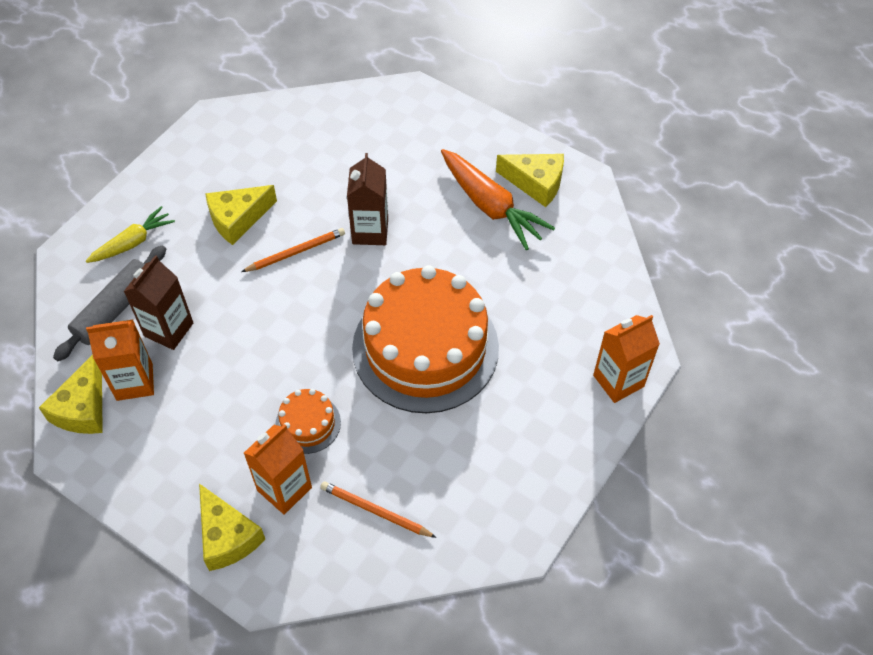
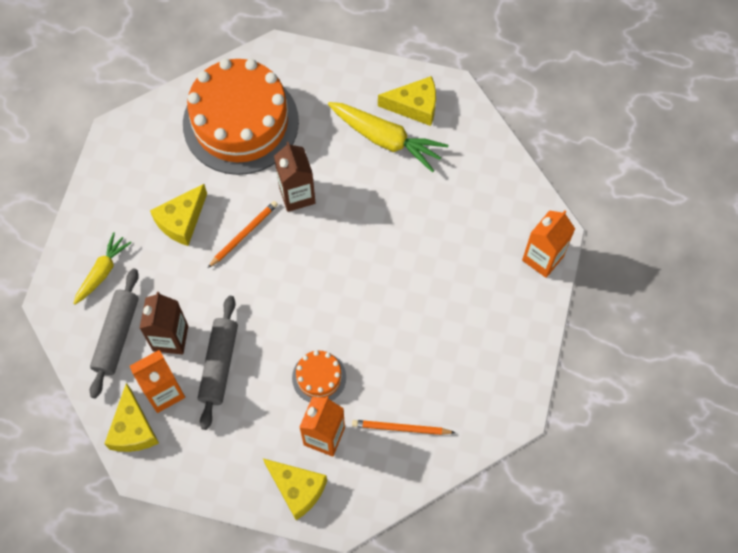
camera: 20 degrees left, 10 degrees up
(206, 374) = (219, 365): none -> grey rolling pin
(425, 348) = (384, 282): orange cake -> orange cake (241, 122)
(490, 206) = (386, 139): orange carrot -> yellow carrot

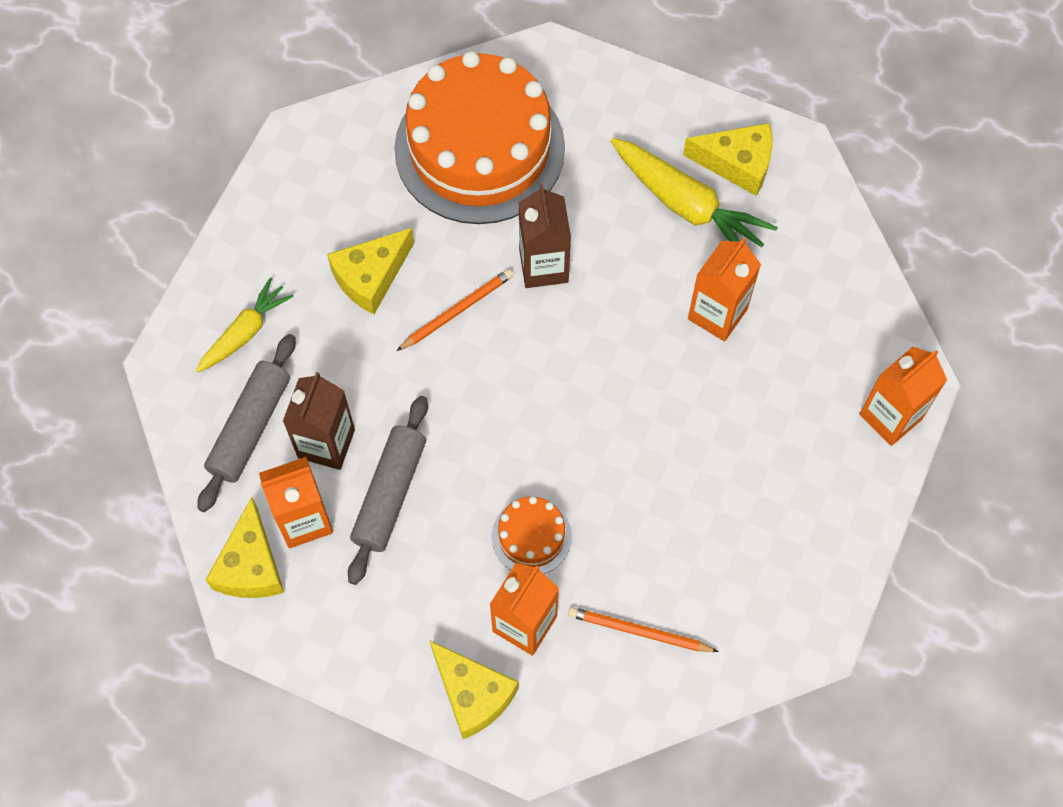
camera: 10 degrees right, 0 degrees up
(418, 208) = (717, 314): none -> orange carton

